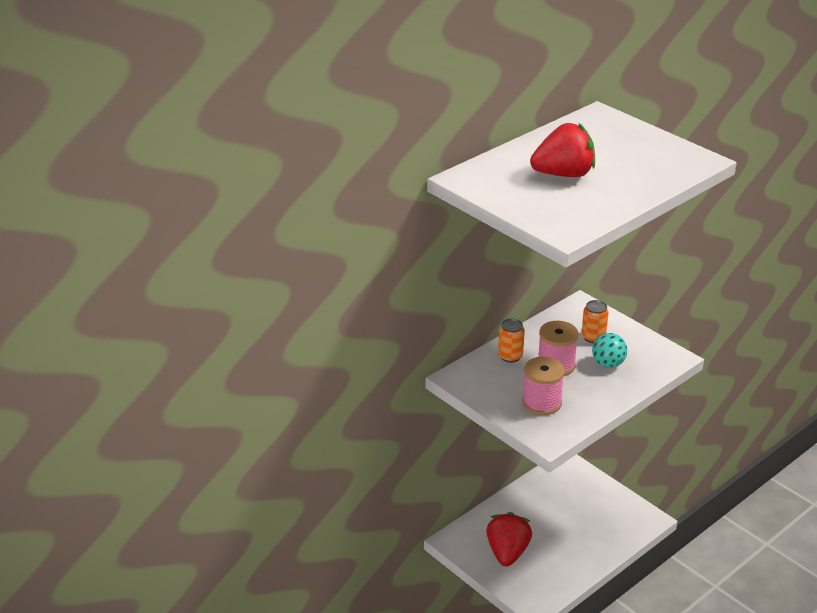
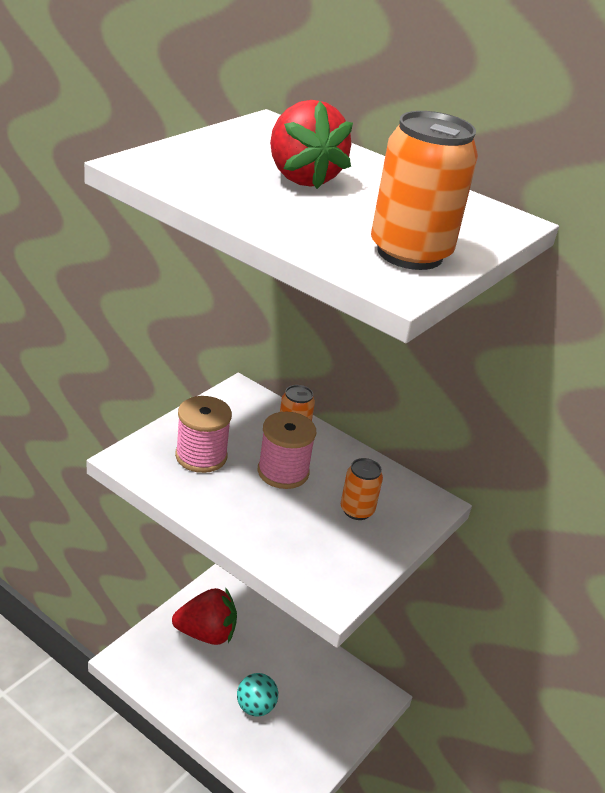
camera: 75 degrees right, 0 degrees up
(608, 364) = (298, 521): turquoise ball -> turquoise ball (255, 707)
(661, 151) = (410, 253): none -> orange can

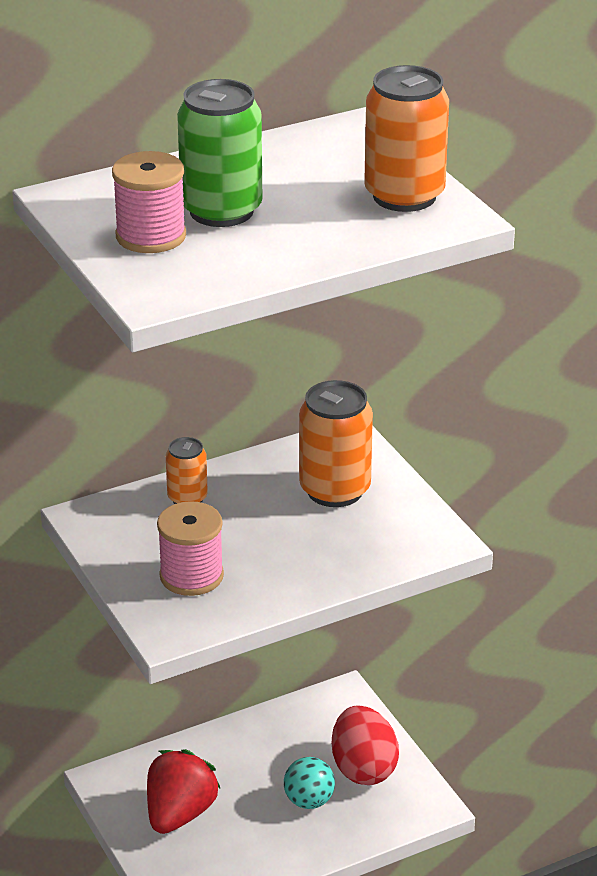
camera: 60 degrees left, 0 degrees up
(283, 472) = (249, 523): pink spool -> pink spool (151, 236)
(302, 178) = (221, 211): red strawberry -> green can
(307, 733) = (363, 769): none -> red egg
(357, 510) = (335, 490): orange can -> orange can, size x1.78

